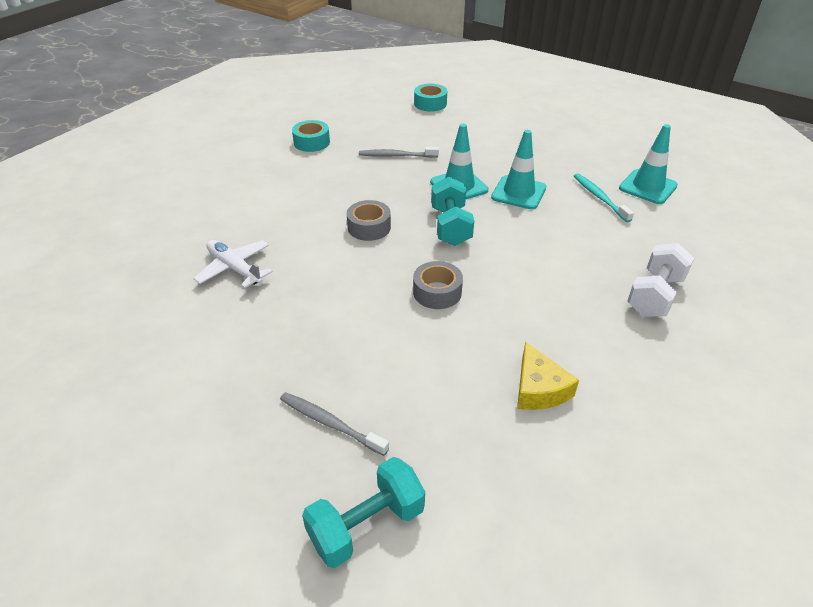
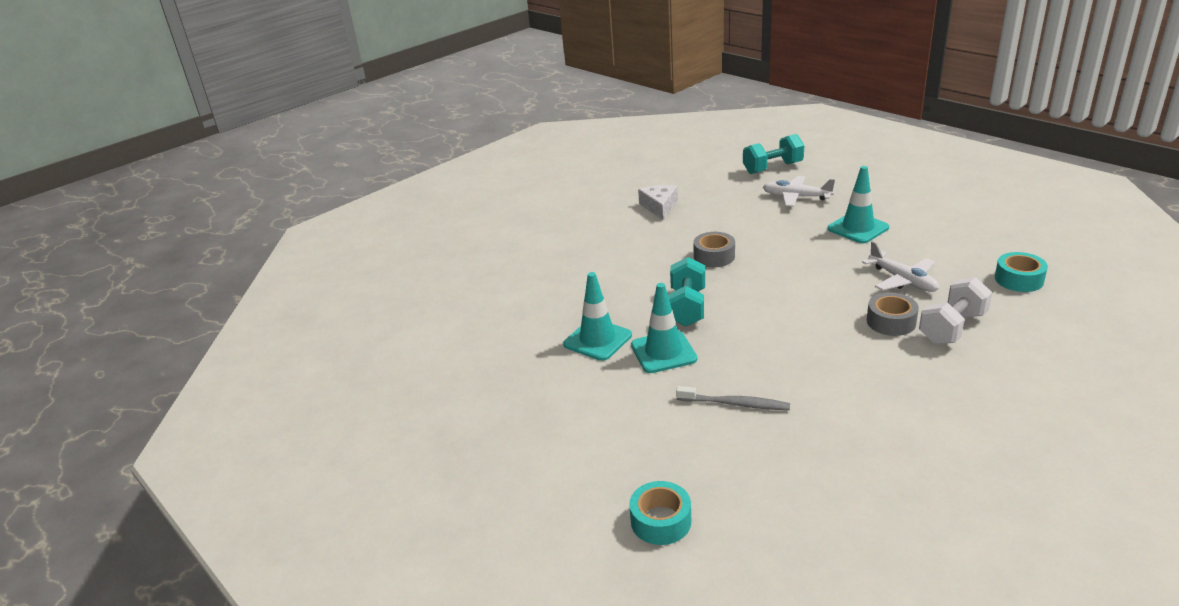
camera: 165 degrees left, 10 degrees down
(312, 142) = (866, 440): turquoise tape -> turquoise tape (1019, 279)
(330, 423) = (796, 197): grey toothbrush -> white plane
(369, 227) = (773, 311): grey tape -> grey tape (891, 322)
(539, 389) = (659, 207): yellow cheese -> white cheese
(600, 198) = (513, 329): turquoise toothbrush -> none
(648, 187) = (450, 338): turquoise traffic cone -> turquoise traffic cone (858, 228)
(654, 295) = (540, 248): white dumbbell -> white dumbbell (952, 328)

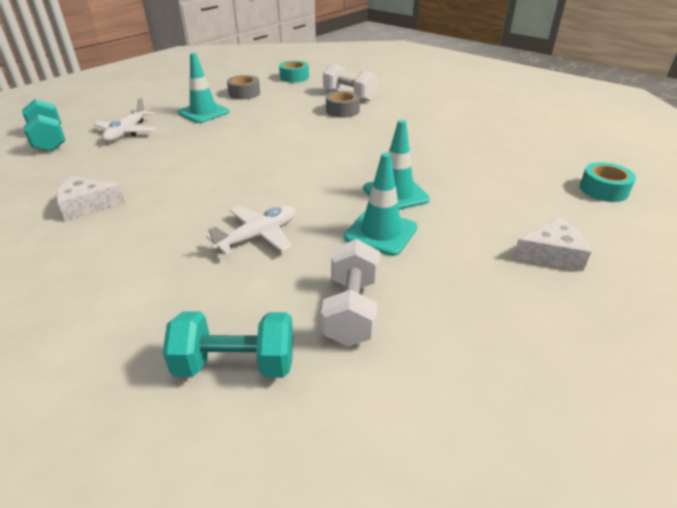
camera: 100 degrees left, 5 degrees up
(507, 323) = (352, 310): none -> white dumbbell
(543, 437) = (551, 254): none -> white cheese
(687, 307) = (320, 184): turquoise dumbbell -> turquoise dumbbell (235, 364)
(714, 256) = (226, 171): grey tape -> grey tape (244, 93)
(735, 404) = (457, 163): grey toothbrush -> none
(903, 280) = (289, 104): white plane -> white plane (258, 236)

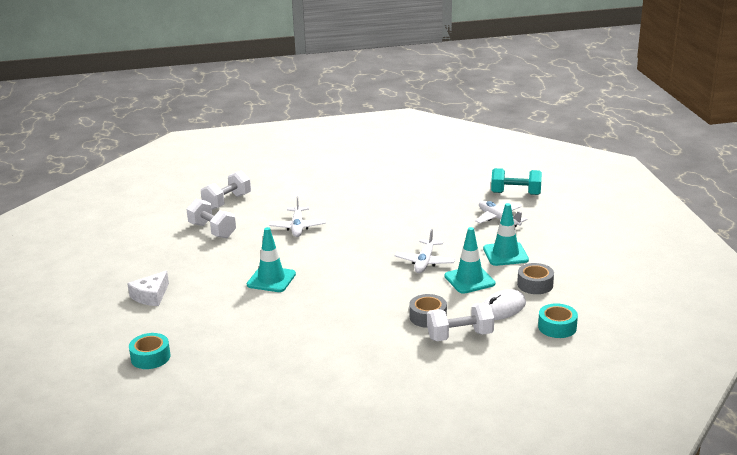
camera: 130 degrees right, 10 degrees down
(87, 205) = (399, 193): white cheese -> none
(235, 364) = (227, 202): turquoise dumbbell -> white dumbbell
(257, 136) = (425, 262): none -> white plane
(293, 94) = (502, 308): none -> white mouse
(380, 232) = (246, 259): turquoise traffic cone -> turquoise traffic cone (469, 280)

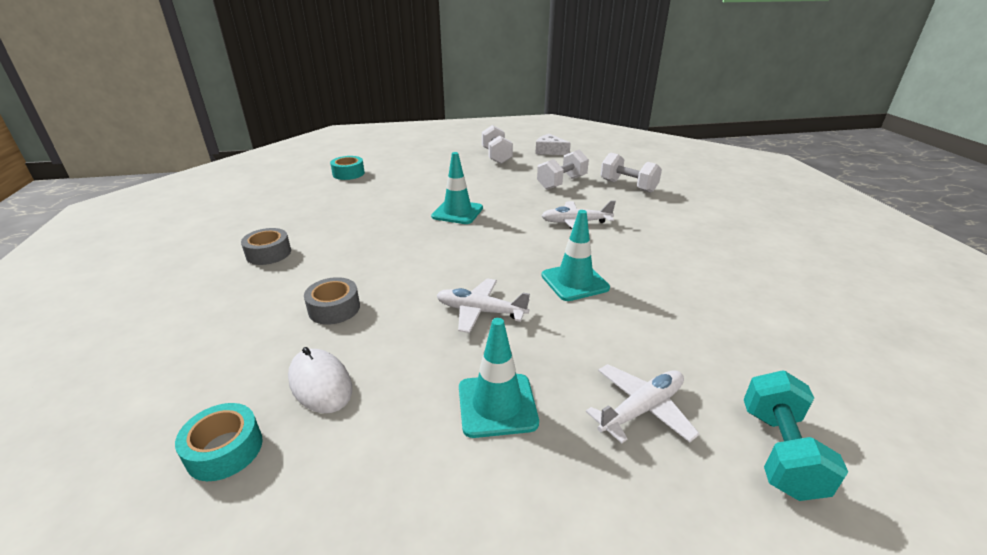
camera: 90 degrees right, 5 degrees up
(151, 296) = (442, 168): white cheese -> white cheese (549, 151)
(460, 336) = (273, 333): white dumbbell -> white dumbbell (496, 156)
(469, 280) = (418, 353): turquoise traffic cone -> turquoise traffic cone (574, 282)
(535, 284) = (378, 436): grey tape -> grey tape (268, 253)

